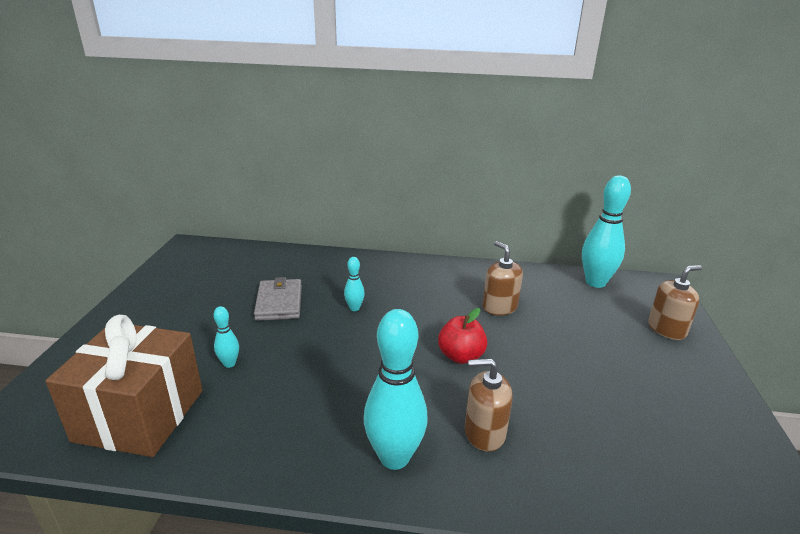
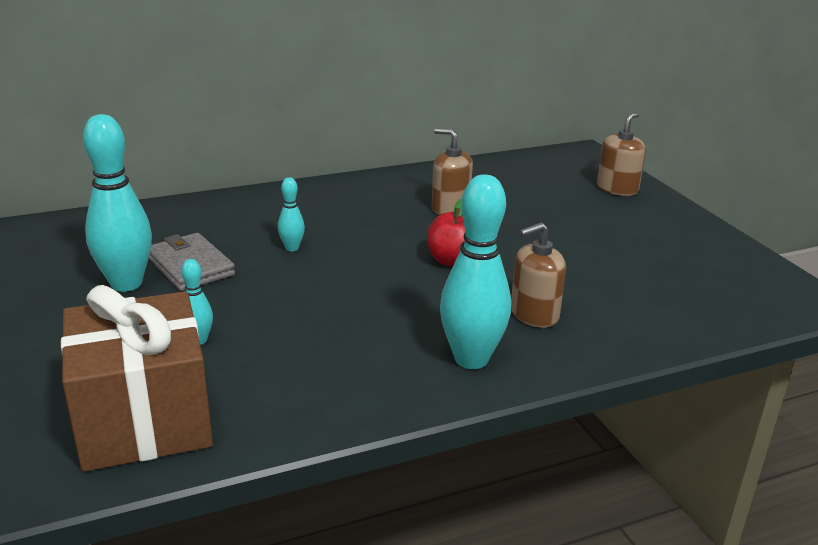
camera: 30 degrees left, 0 degrees up
(595, 282) = (523, 164): turquoise bowling pin -> turquoise bowling pin (126, 284)

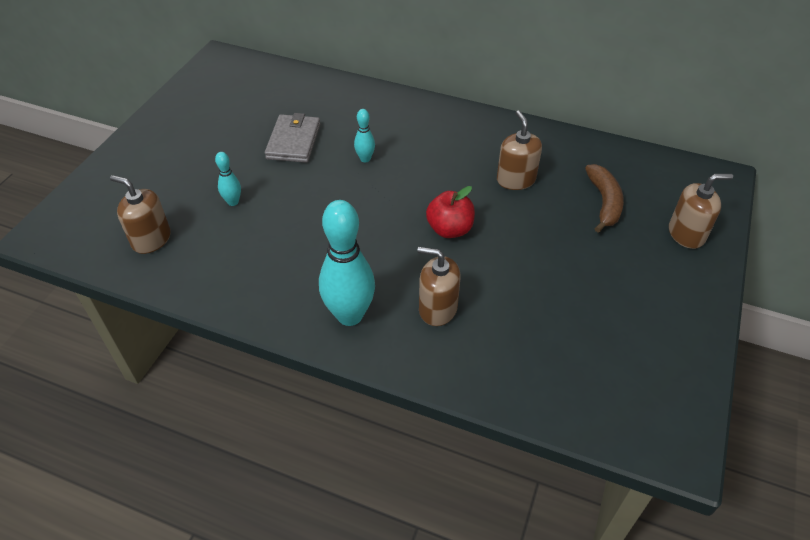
camera: 45 degrees right, 20 degrees up
(126, 284) = (248, 137): turquoise bowling pin -> none
(144, 419) = (151, 239): brown gift -> brown soap dispenser
(537, 194) = (604, 202): none -> brown banana

